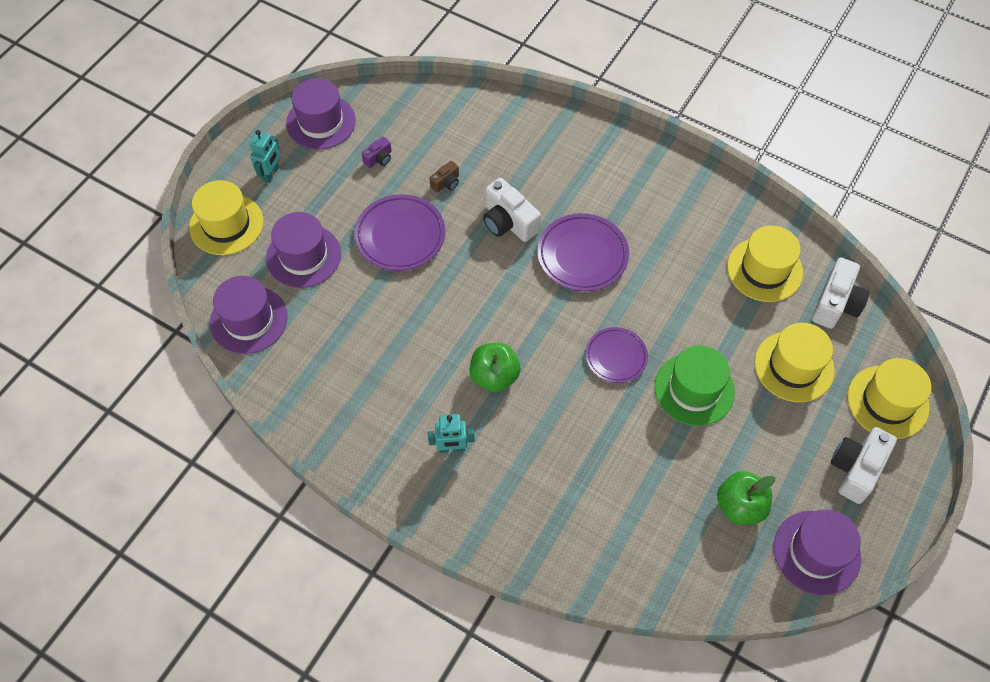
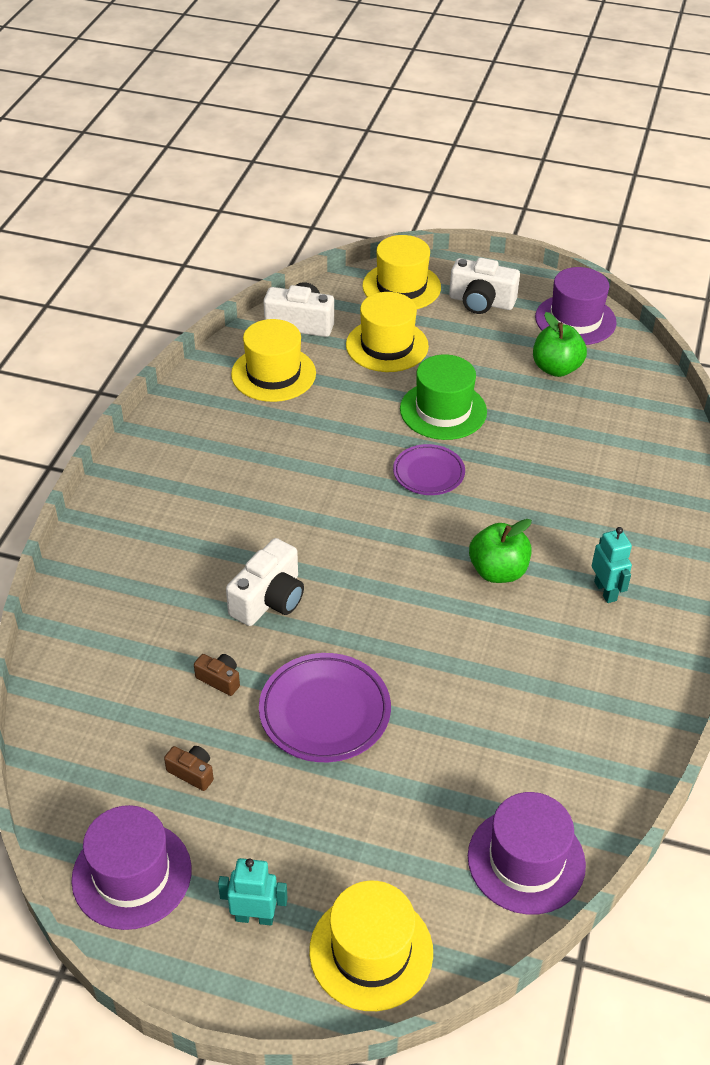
camera: 105 degrees left, 15 degrees down
(303, 256) = (395, 822): purple hat -> none
(379, 159) = (192, 772): purple camera -> brown camera
(582, 255) = (300, 520): purple plate -> none

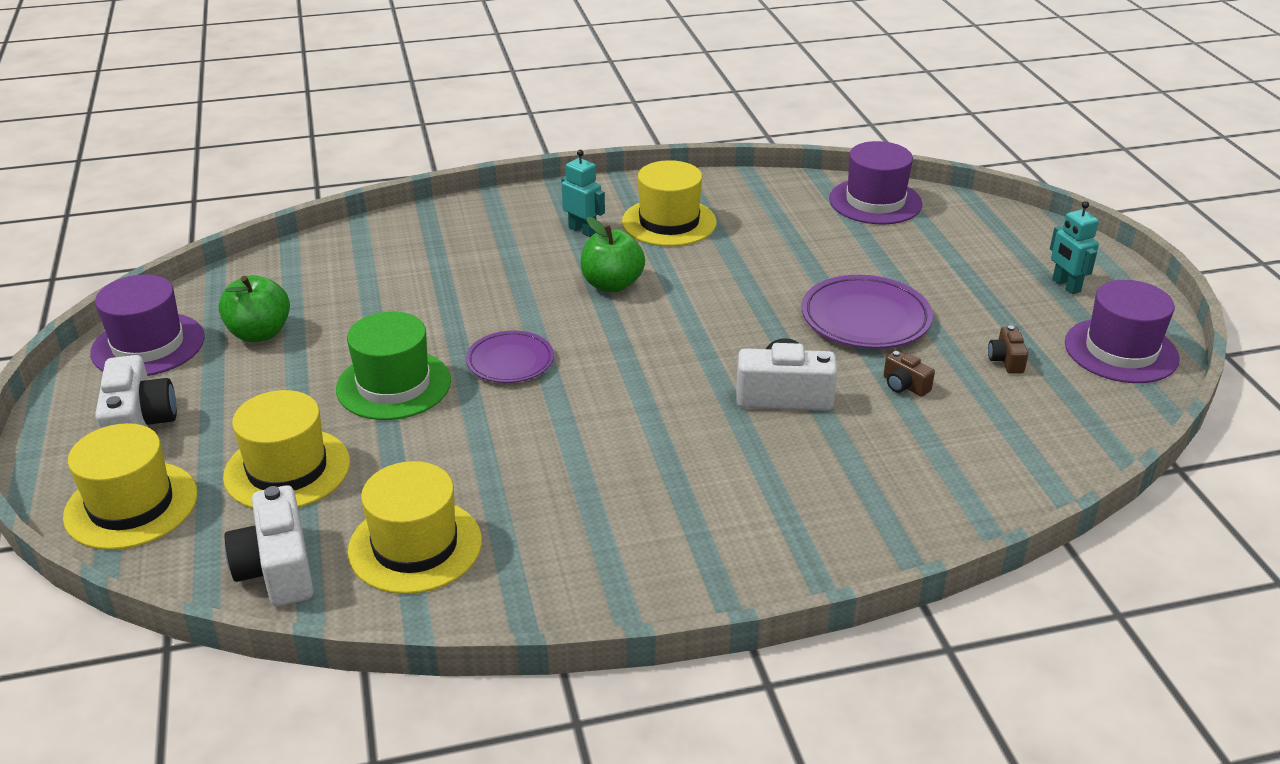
camera: 120 degrees left, 10 degrees down
(219, 679) = (904, 385): brown camera -> brown camera turned 45 degrees counterclockwise
(371, 951) = (1018, 235): yellow hat -> yellow hat (669, 222)
(605, 591) = (582, 230): turquoise robot -> turquoise robot turned 90 degrees clockwise

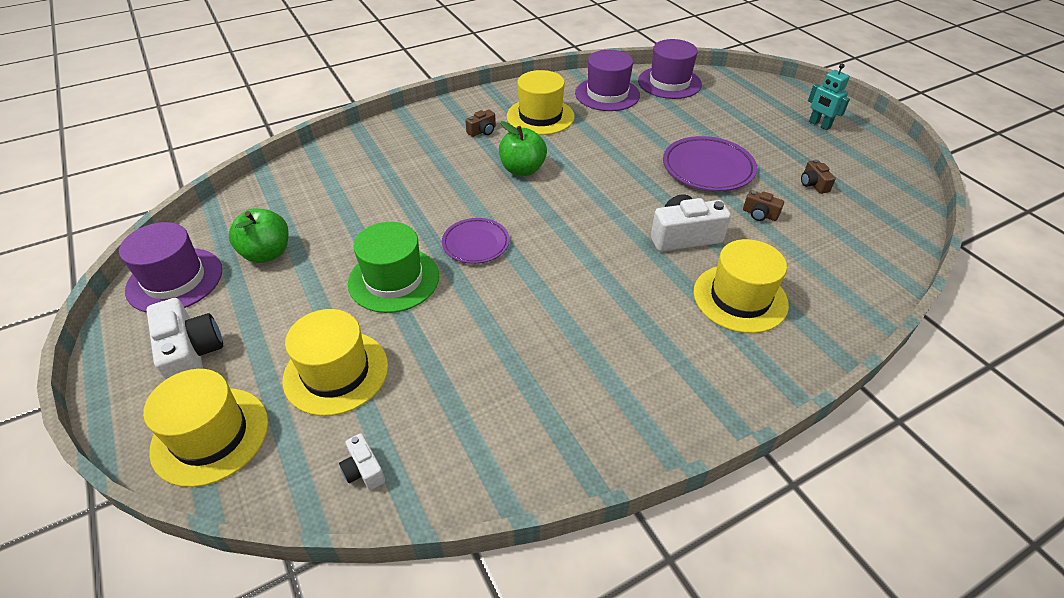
camera: 15 degrees left, 10 degrees up
(277, 569) = (364, 470): white camera -> white camera, size x0.52
(415, 546) = (470, 421): yellow hat -> yellow hat (740, 298)
(582, 230) = (482, 131): turquoise robot -> brown camera
(1121, 351) = (878, 165): purple hat -> purple hat (607, 94)

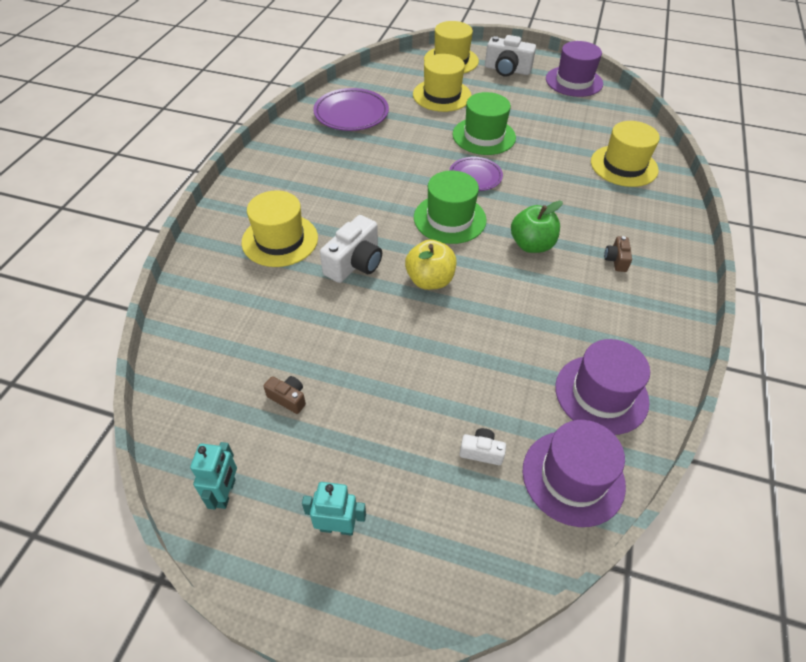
camera: 135 degrees right, 5 degrees up
(267, 253) = (563, 110): green apple -> none
(364, 470) = (380, 81): white camera -> white camera (481, 452)
(540, 116) = (605, 310): yellow hat -> yellow hat (624, 166)
(556, 223) = (449, 219): none -> green hat
(635, 192) = (430, 280): none -> yellow apple
(708, 168) = (398, 349): purple plate -> purple plate (351, 114)
(759, 214) = (314, 323): brown camera -> none
(883, 164) = (226, 493): none -> turquoise robot

